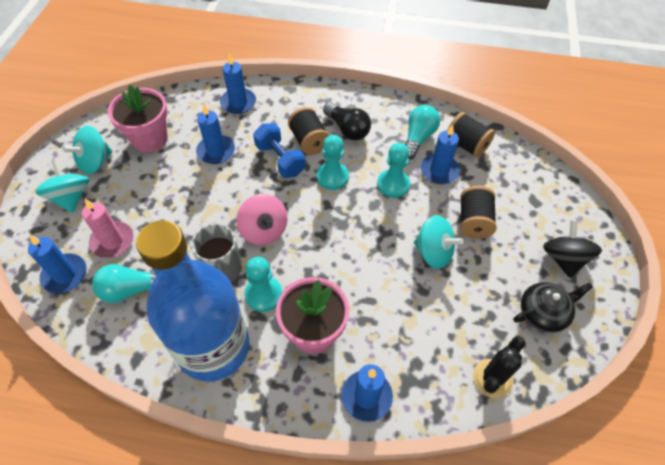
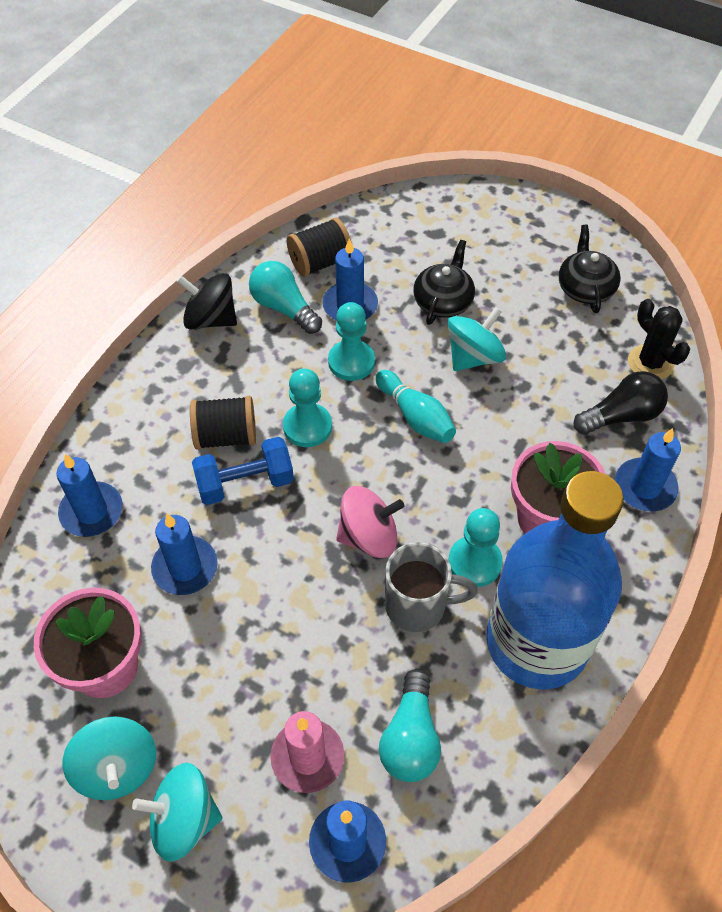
camera: 70 degrees left, 0 degrees up
(347, 129) = (226, 382): black light bulb -> black light bulb (621, 416)
(365, 231) = (415, 416): none -> turquoise bowling pin
(473, 221) = (443, 301): black spool -> black teapot
(563, 259) = (524, 242): black spinning top -> black spinning top (211, 319)

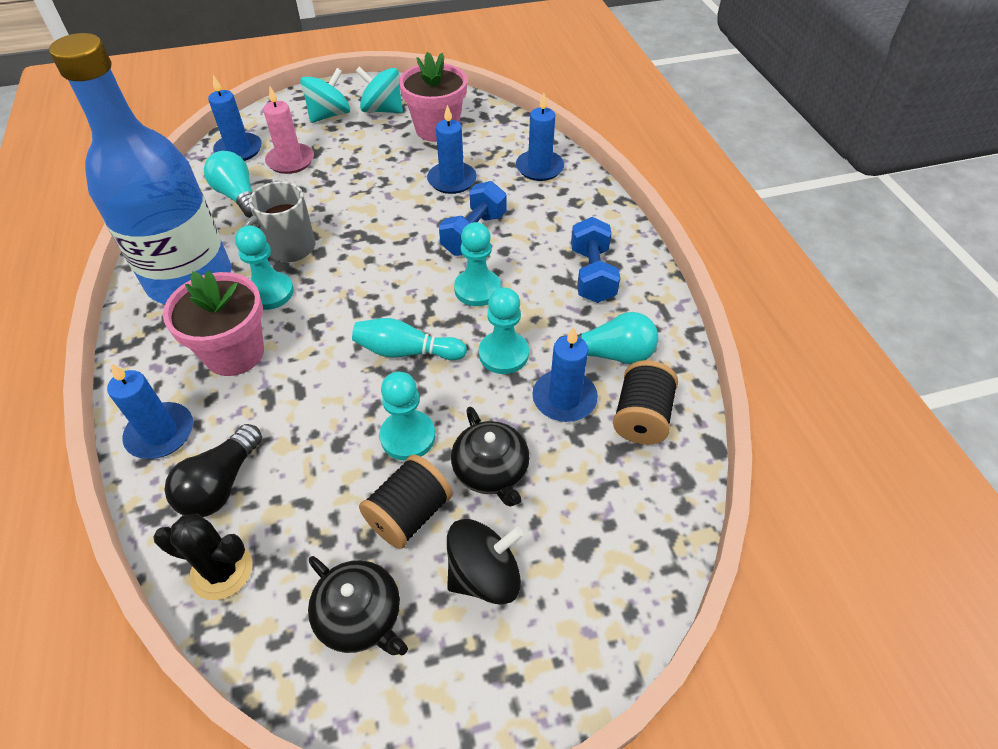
camera: 135 degrees right, 5 degrees down
(211, 319) = (646, 305): black spinning top -> black spinning top (484, 575)
(211, 370) = (592, 275): none -> blue dumbbell
(226, 436) = (522, 247): black spool -> black spool (409, 514)
(369, 536) = (359, 260): pink spinning top -> none
(474, 357) = (408, 436): turquoise spinning top -> turquoise pawn

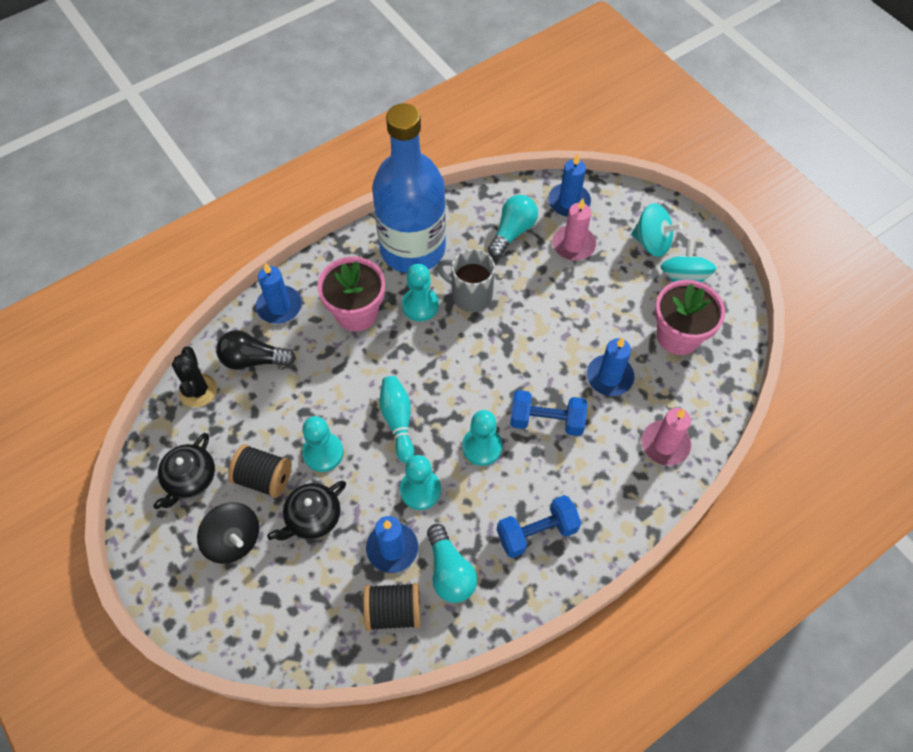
camera: 70 degrees right, 10 degrees up
(539, 168) = (665, 444): blue candle -> pink candle

